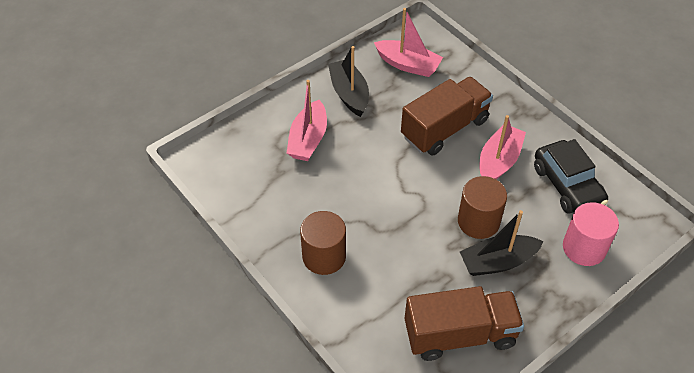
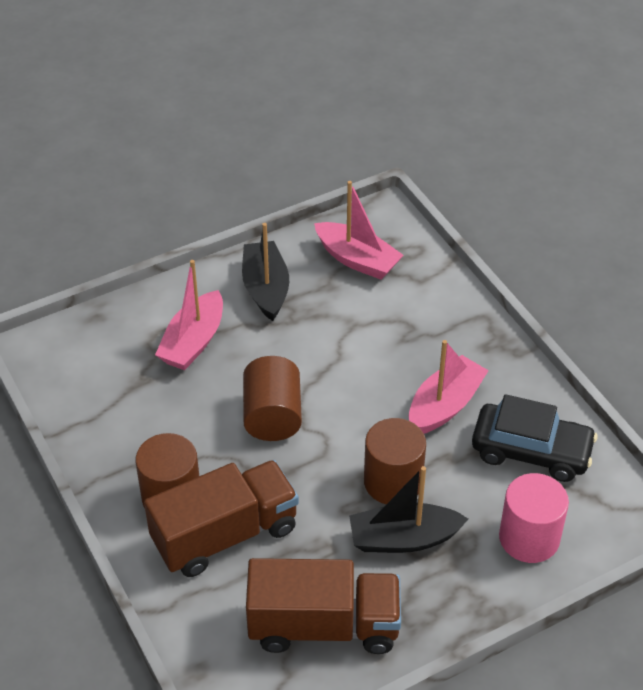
camera: 10 degrees right, 5 degrees down
(380, 186) = (272, 416): none -> brown cylinder
(444, 128) = (383, 352): brown truck -> brown truck (225, 535)
(567, 185) = (531, 451): black car -> black car turned 60 degrees counterclockwise

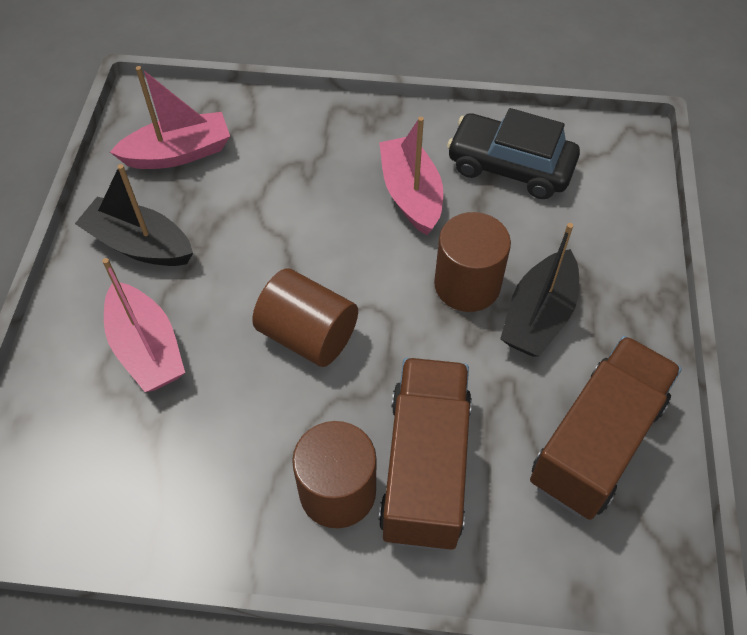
camera: 55 degrees left, 10 degrees up
(529, 538) = (601, 224): pink cylinder -> none
(531, 451) = (510, 166): black car -> black car turned 120 degrees counterclockwise

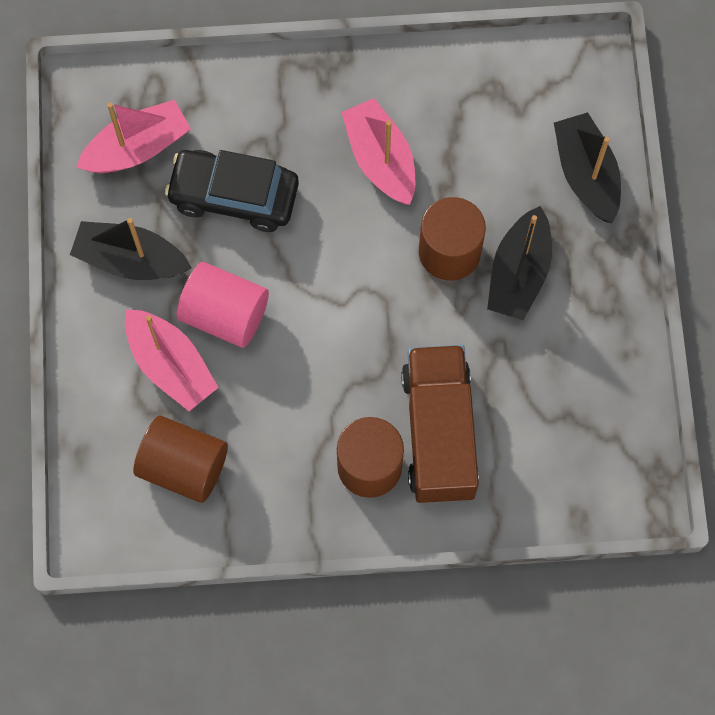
camera: 10 degrees left, 15 degrees up
(218, 308) = (225, 314): none -> pink cylinder
(308, 335) = (313, 328): brown cylinder -> brown cylinder (183, 466)
(510, 166) = (473, 110): black car -> black car (234, 196)
(596, 442) = (580, 386): brown truck -> none
(619, 235) = (586, 174): none -> black boat

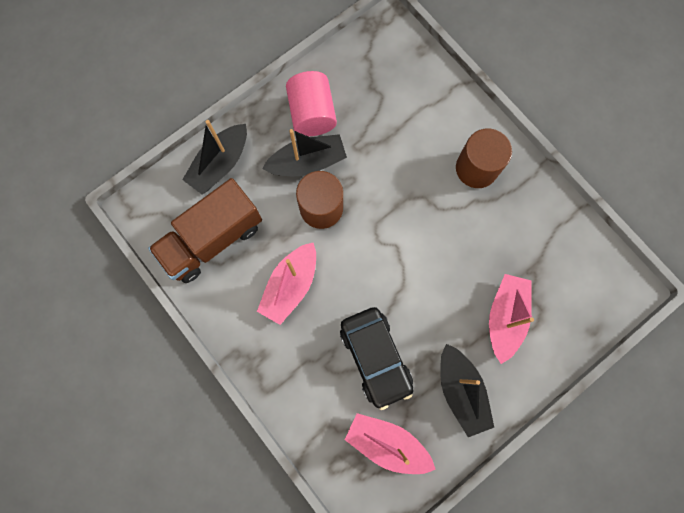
camera: 125 degrees left, 5 degrees up
(183, 466) = (555, 267): brown cylinder -> none
(225, 314) = (452, 308): pink cylinder -> pink cylinder (312, 114)
(439, 433) = (431, 145): brown truck -> brown truck (212, 239)

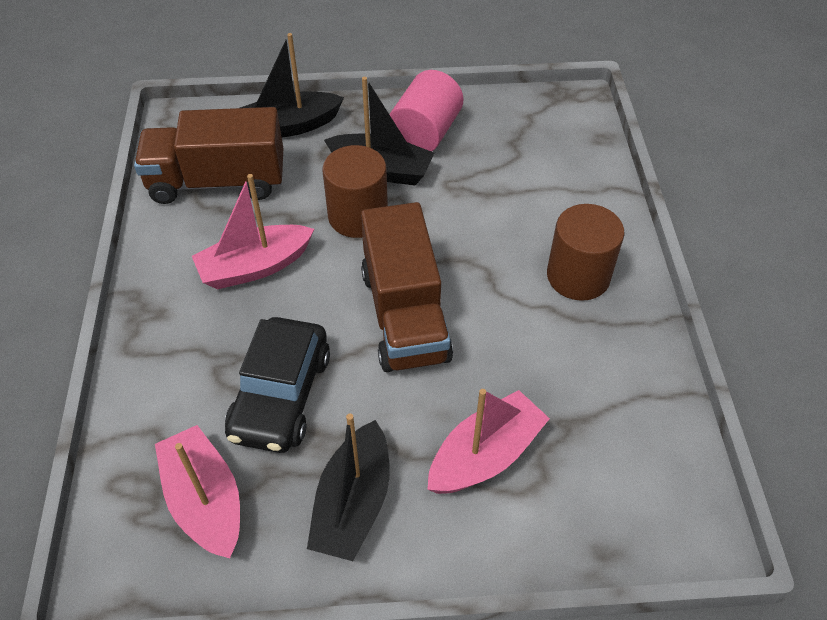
camera: 35 degrees right, 25 degrees down
(401, 260) = (405, 315): none -> brown truck

